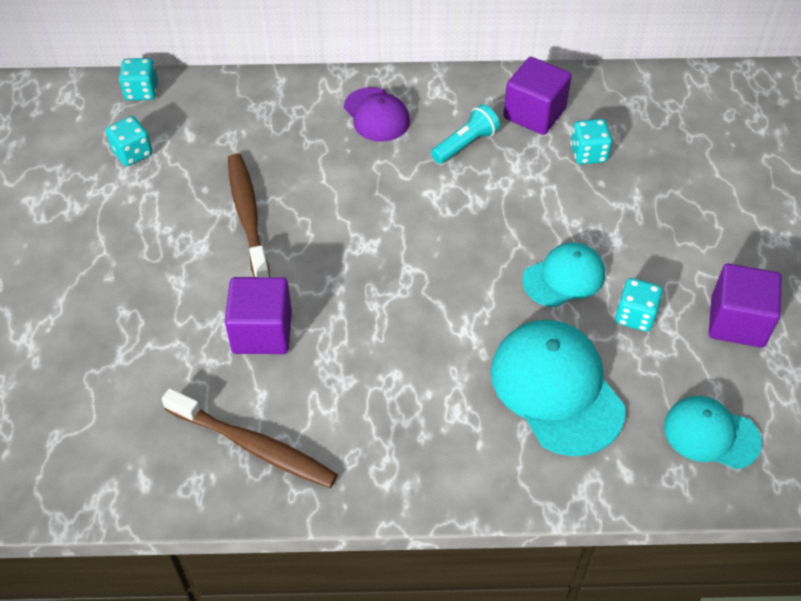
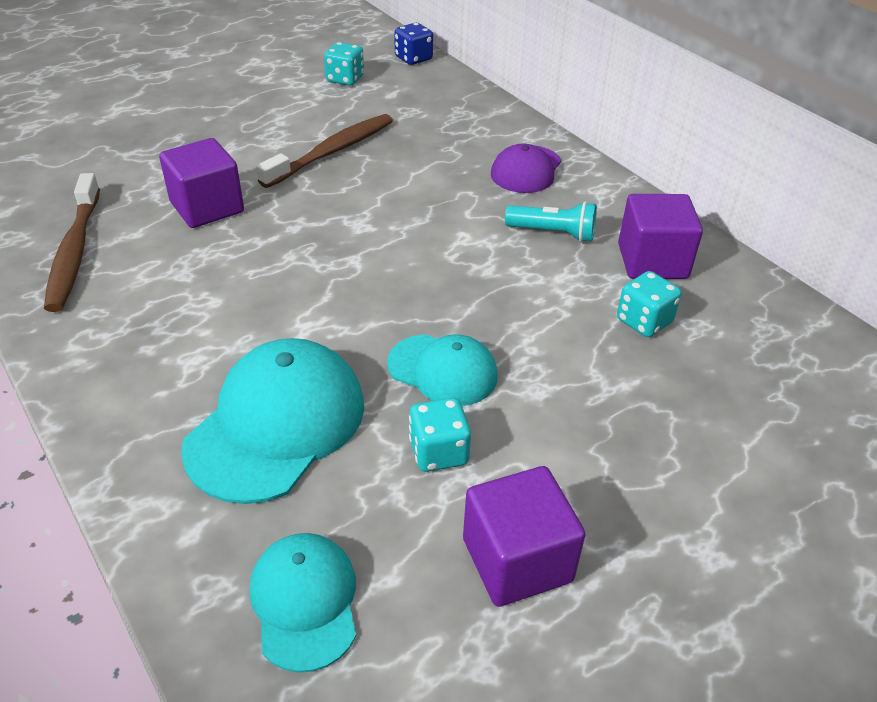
camera: 55 degrees right, 10 degrees down
(141, 91) = (413, 58): turquoise dice -> blue dice

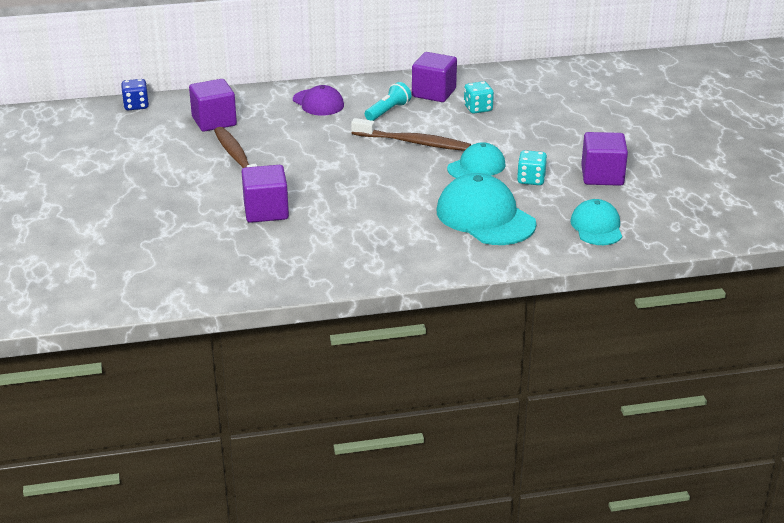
camera: 65 degrees left, 10 degrees down
(75, 251) = (277, 263): brown toothbrush -> brown toothbrush (413, 142)
(305, 601) = (596, 227): turquoise cap -> turquoise cap turned 75 degrees clockwise
(345, 79) = (139, 136): turquoise dice -> none
(414, 112) = (214, 121): none -> purple cube

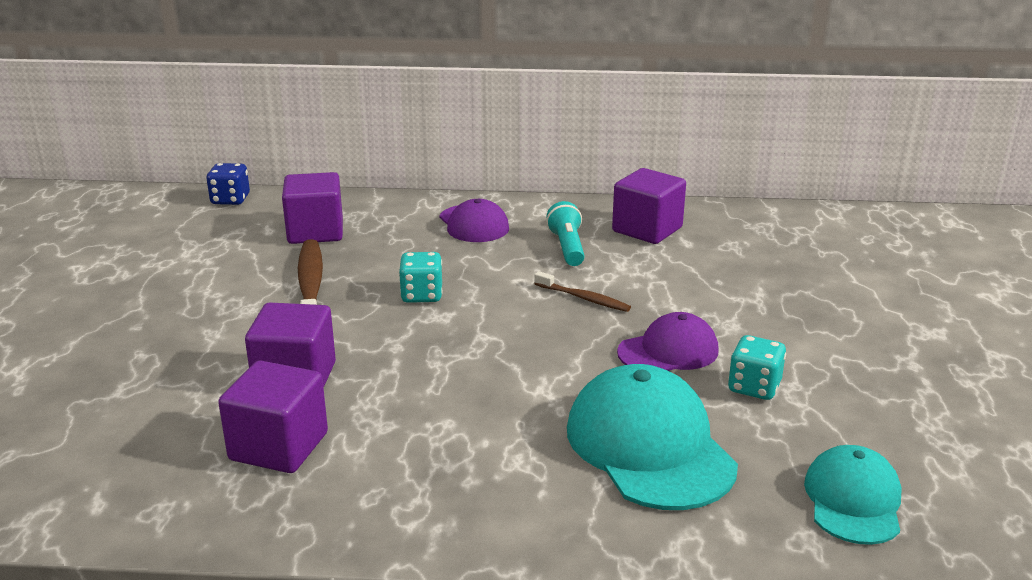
camera: 15 degrees right, 5 degrees down
(388, 111) = (567, 247): turquoise flashlight -> turquoise flashlight turned 60 degrees counterclockwise
(413, 142) = (583, 298): brown toothbrush -> brown toothbrush, size x0.55
(476, 167) = (668, 351): turquoise cap -> purple cap
(478, 108) = (705, 259): turquoise dice -> turquoise dice (422, 295)
(602, 176) = (884, 398): purple cube -> purple cube (279, 446)

